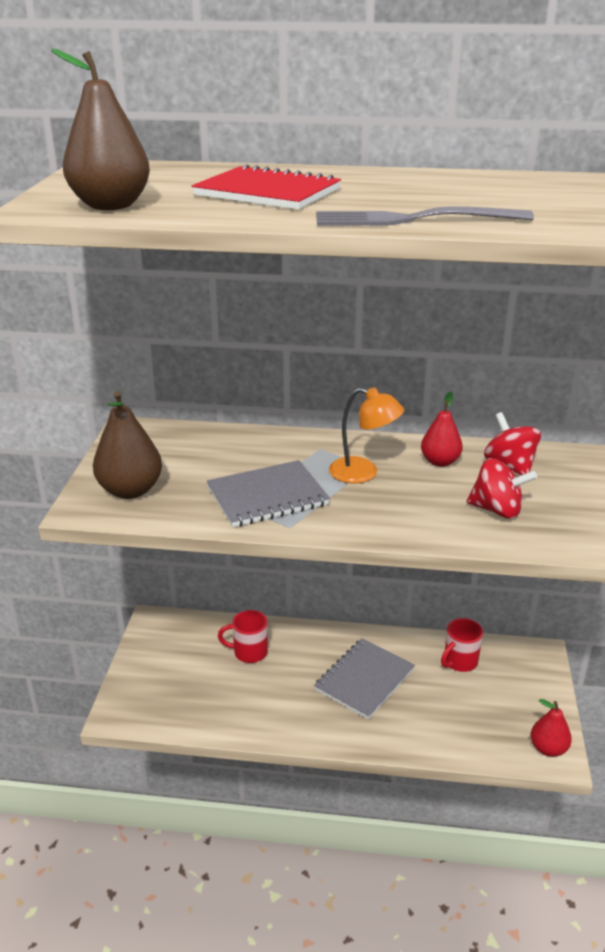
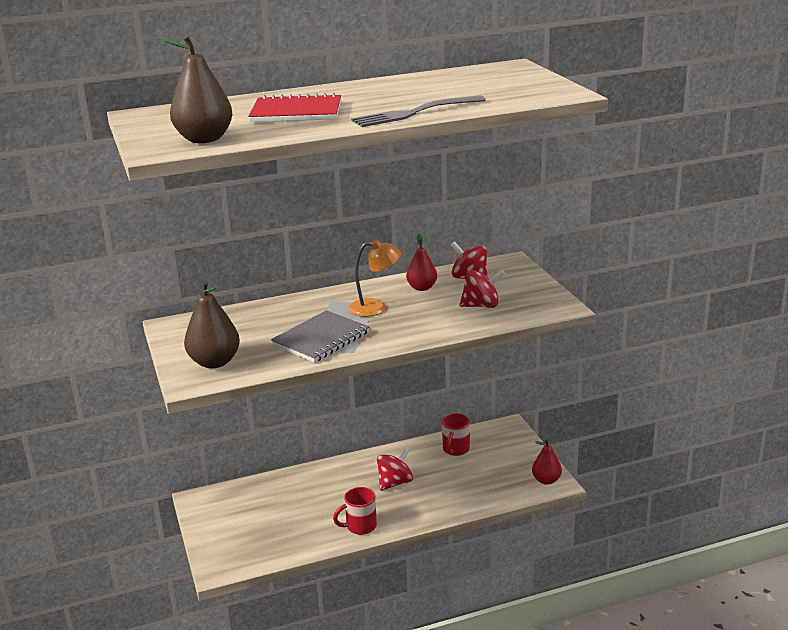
camera: 25 degrees left, 5 degrees down
(249, 652) = (293, 494): red mug -> red mug (360, 526)
(364, 680) = (395, 483): grey notebook -> red spinning top

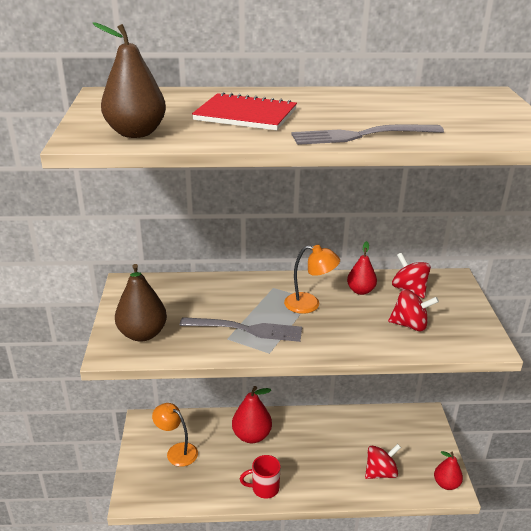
camera: 15 degrees right, 5 degrees up
(249, 517) = (177, 451): none -> orange lamp
(321, 339) = (246, 329): grey notebook -> grey fork
(327, 485) = (251, 436): none -> red pear
(395, 483) = (309, 449): red spinning top -> red spinning top (380, 472)
(455, 449) = (373, 427): red mug -> none

